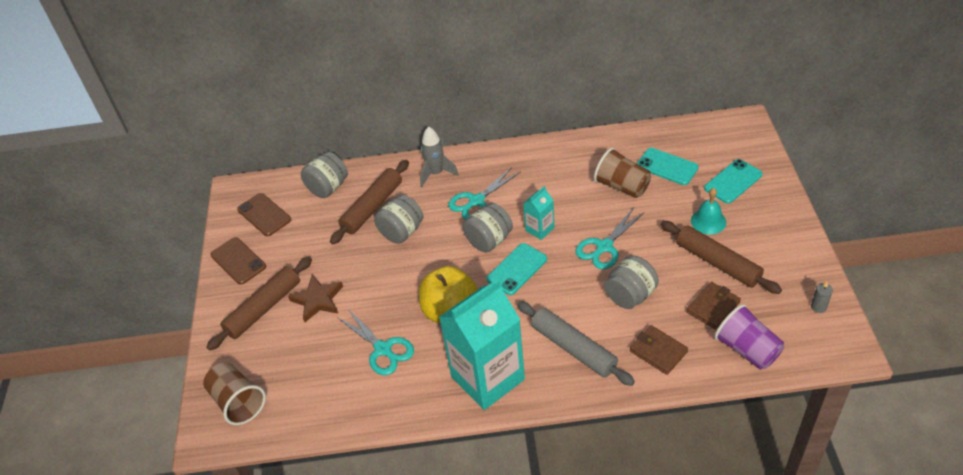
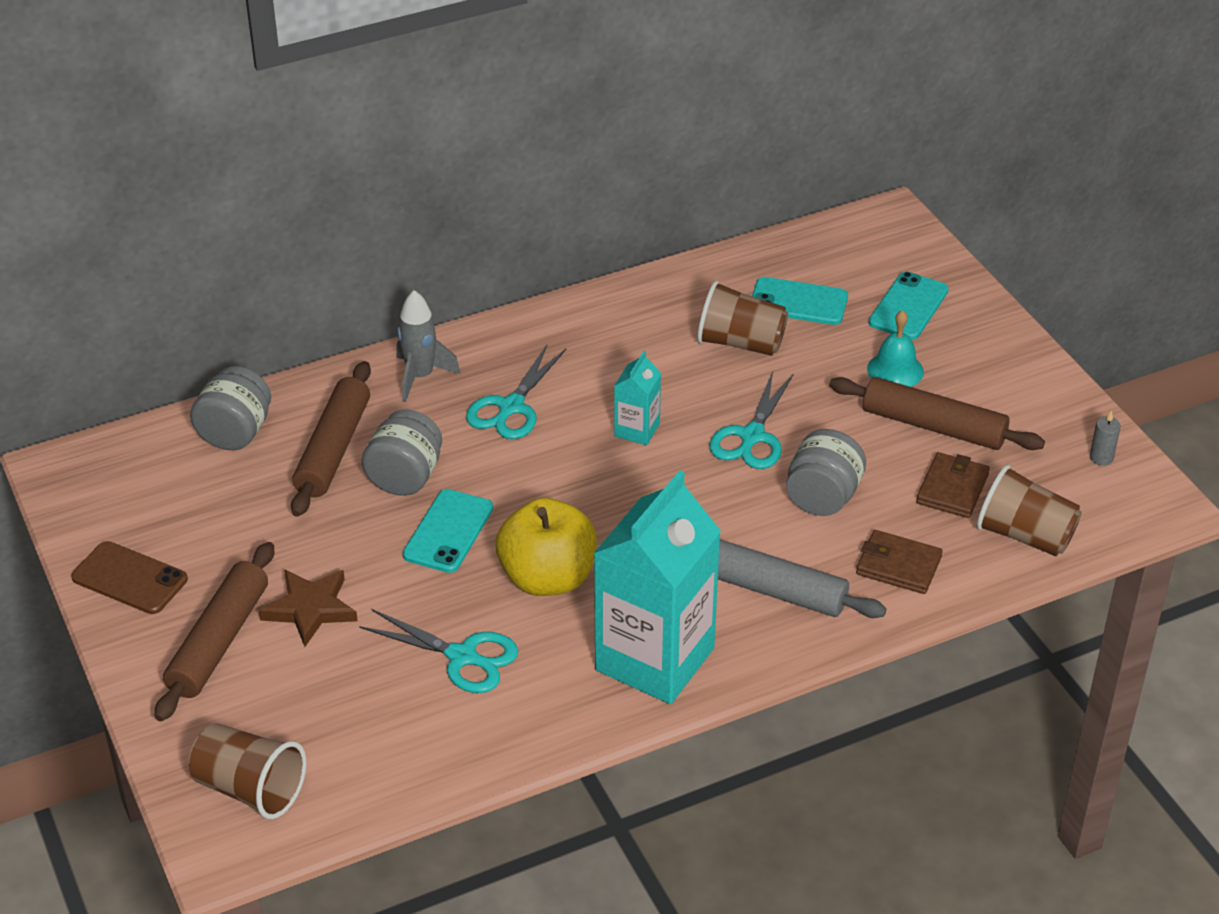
camera: 25 degrees left, 5 degrees down
(264, 215) = (138, 497): brown phone -> none
(489, 240) = (561, 462): grey jar -> none
(517, 269) = (627, 495): turquoise phone -> turquoise phone (448, 531)
(747, 349) = (1024, 535): purple cup -> brown cup

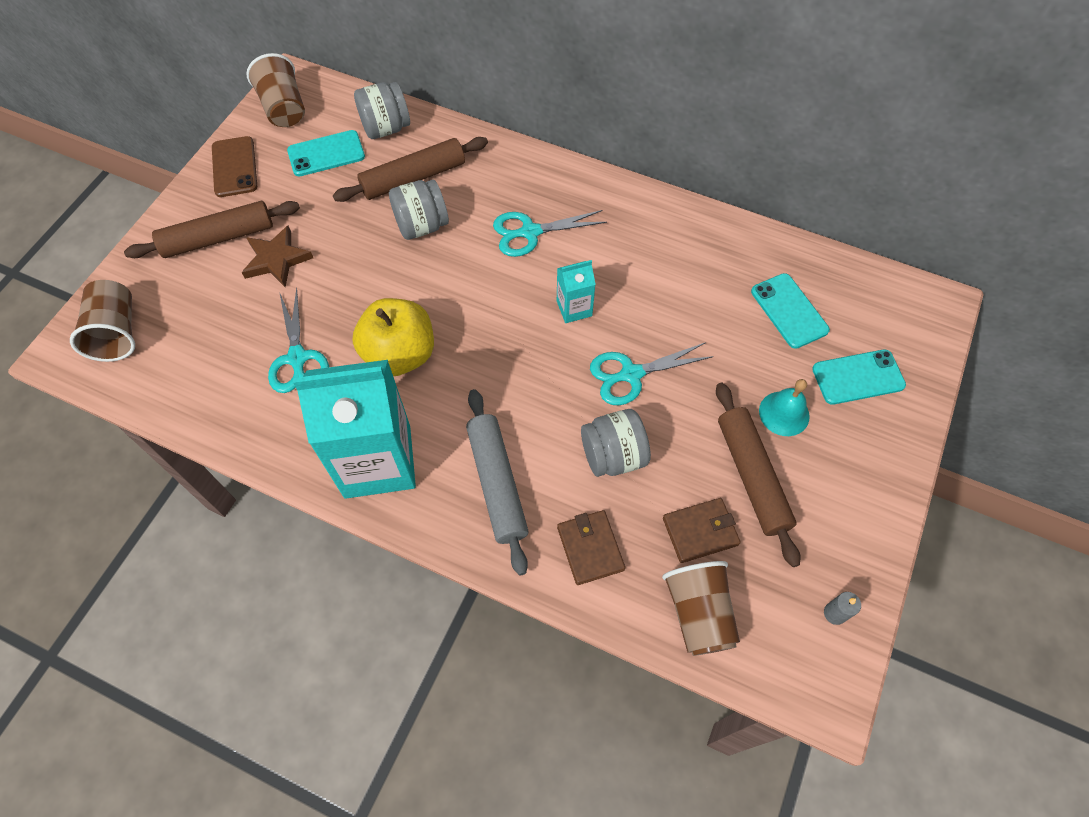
camera: 50 degrees right, 20 degrees up
(420, 377) = (512, 173): grey rocket -> none
(448, 531) = (395, 277): turquoise phone -> turquoise phone (326, 154)
(740, 343) = (713, 306): brown cup -> brown cup (284, 108)

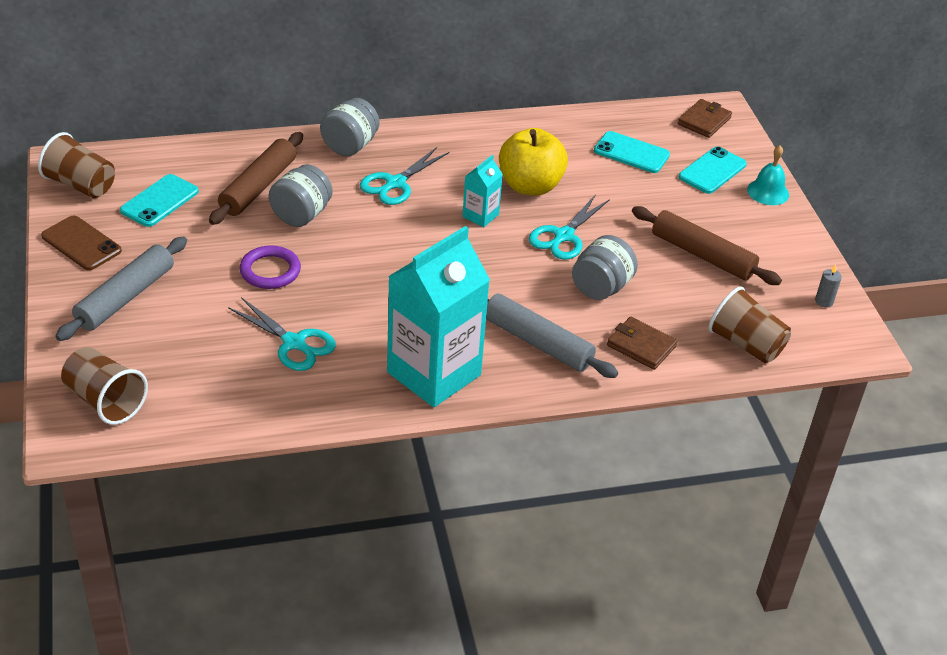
camera: 40 degrees left, 20 degrees down
(218, 238) = (126, 297): brown rolling pin -> grey rolling pin
(277, 259) = (198, 289): brown star -> none
(345, 271) = (270, 271): none -> purple ring
(386, 128) = (194, 163): grey jar -> grey jar (350, 146)
(400, 354) = (377, 302): yellow apple -> yellow apple (530, 186)
(700, 531) = (701, 301): brown wallet -> brown wallet (704, 121)
(784, 413) = (687, 211): turquoise bell -> turquoise bell (768, 192)

